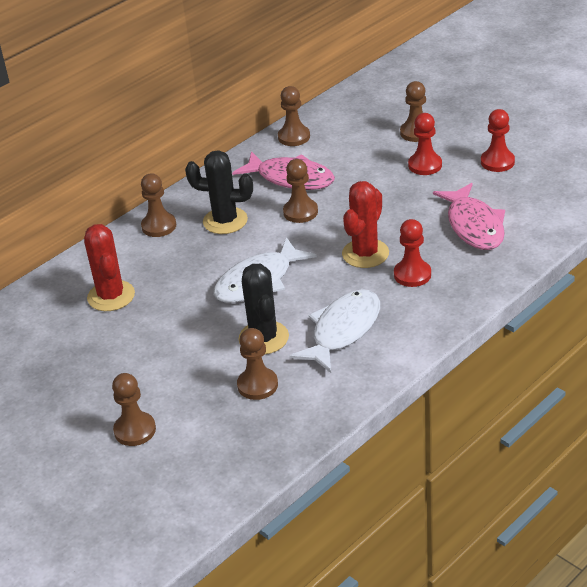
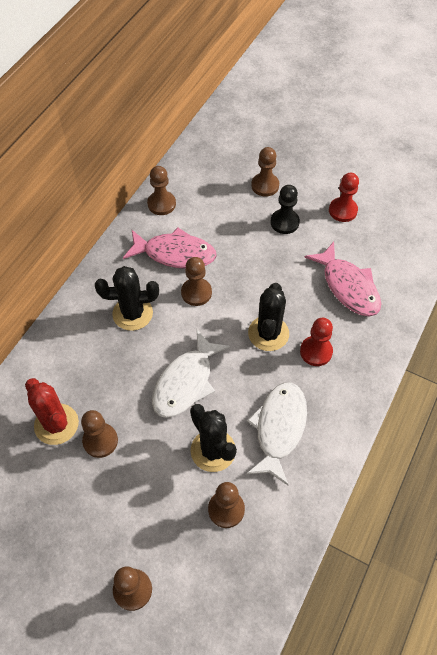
camera: 20 degrees left, 20 degrees up
(159, 226) = (74, 329): brown pawn -> brown pawn (100, 441)
(365, 254) = (268, 333): red cactus -> black cactus
(425, 165) = (284, 222): red pawn -> black pawn

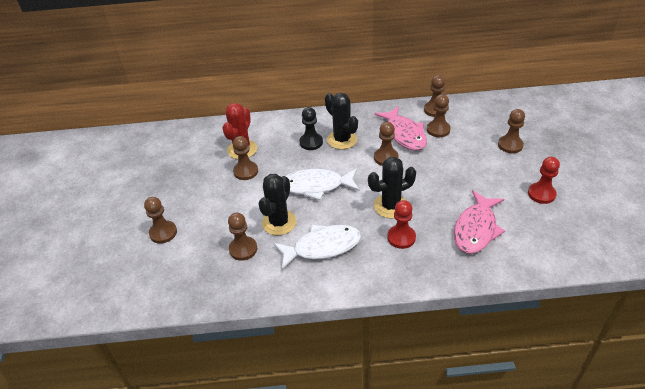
camera: 60 degrees right, 15 degrees down
(194, 222) = (438, 130): none -> brown pawn
(284, 222) = (491, 170): black pawn -> black pawn (311, 142)

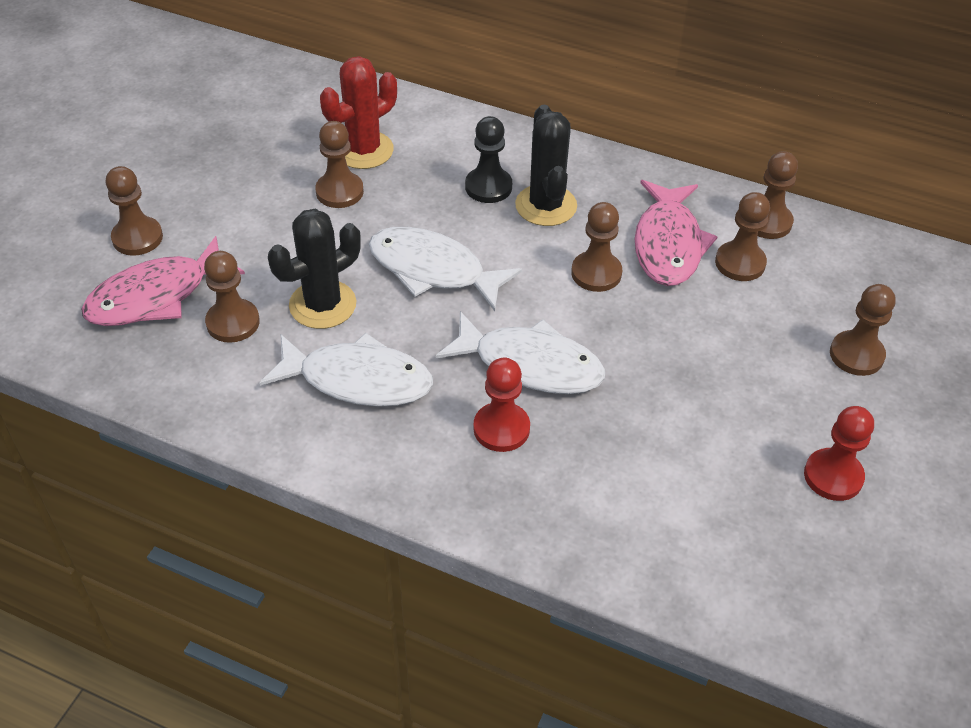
camera: 25 degrees right, 5 degrees up
(390, 206) = (530, 364): black cactus -> white fish
(476, 229) = (647, 479): pink fish -> pink fish (156, 296)

